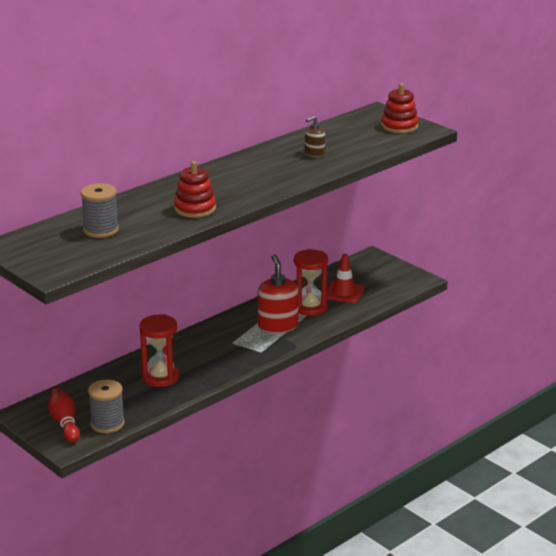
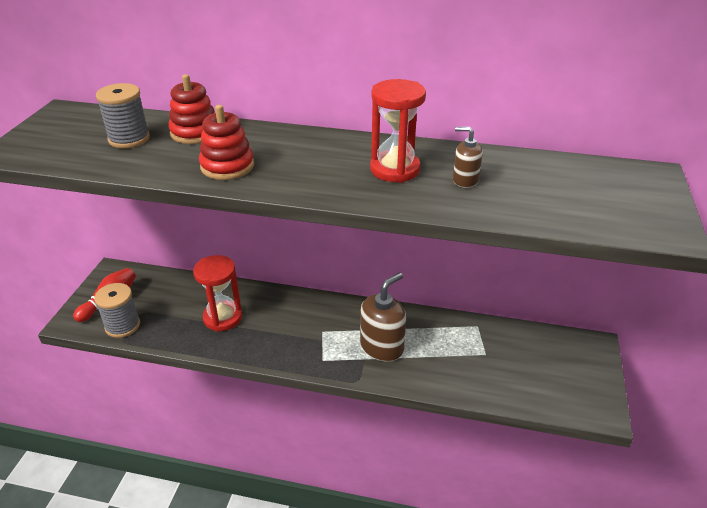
camera: 55 degrees right, 10 degrees up
(278, 326) = (382, 346): red soap dispenser -> brown soap dispenser
(310, 308) = (440, 352): red hourglass -> red hourglass (395, 169)
(344, 293) = (497, 362): red traffic cone -> none
(399, 126) = (639, 207): red stacking toy -> red stacking toy (195, 132)

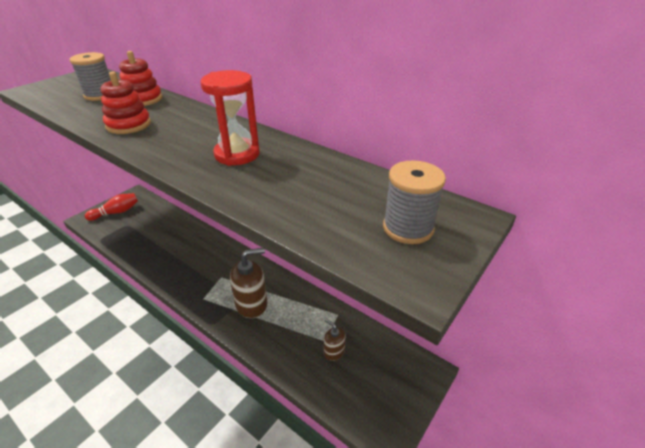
camera: 25 degrees right, 0 degrees up
(122, 325) = (108, 230): grey spool -> grey spool (408, 228)
(223, 318) = (168, 245): red hourglass -> none
(465, 180) = (281, 176): brown soap dispenser -> brown soap dispenser (334, 351)

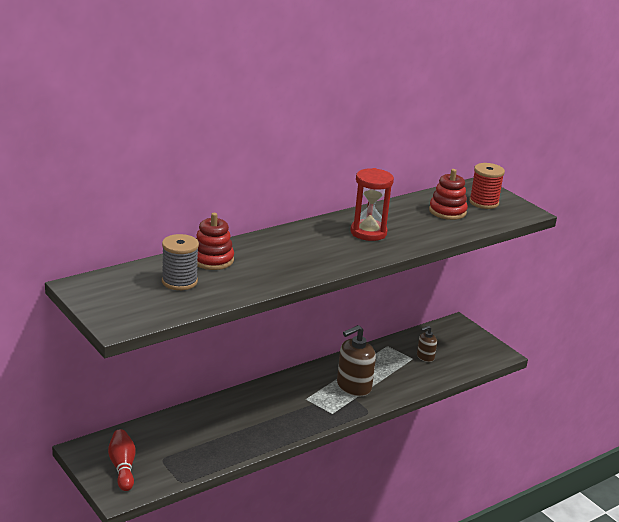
camera: 75 degrees left, 10 degrees down
(128, 125) = (279, 270): red stacking toy -> red stacking toy (447, 211)
(251, 304) = (353, 386): brown soap dispenser -> brown soap dispenser turned 120 degrees counterclockwise
(408, 228) = (483, 202): grey spool -> red spool

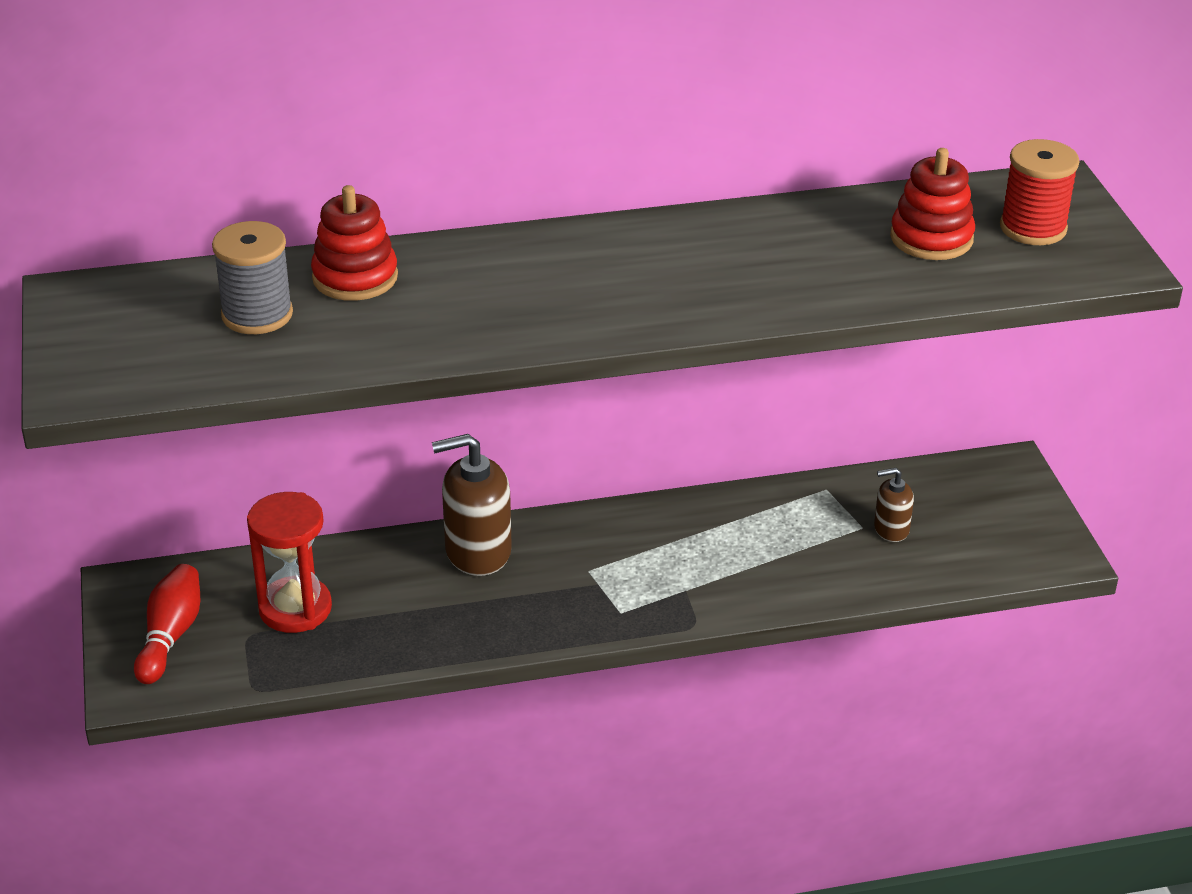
camera: 25 degrees right, 10 degrees up
(353, 386) = (700, 564): brown soap dispenser -> brown soap dispenser (477, 551)
(368, 232) = (716, 263): red hourglass -> red hourglass (295, 609)

